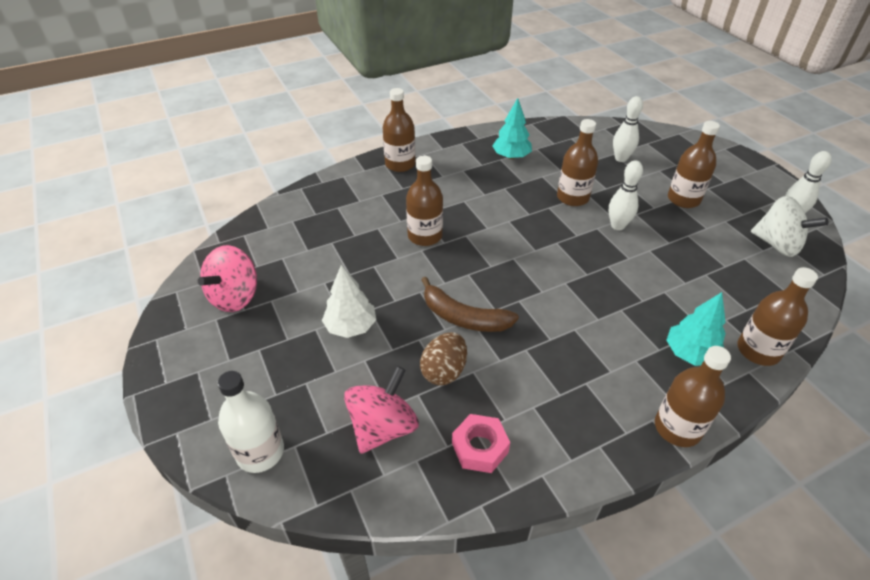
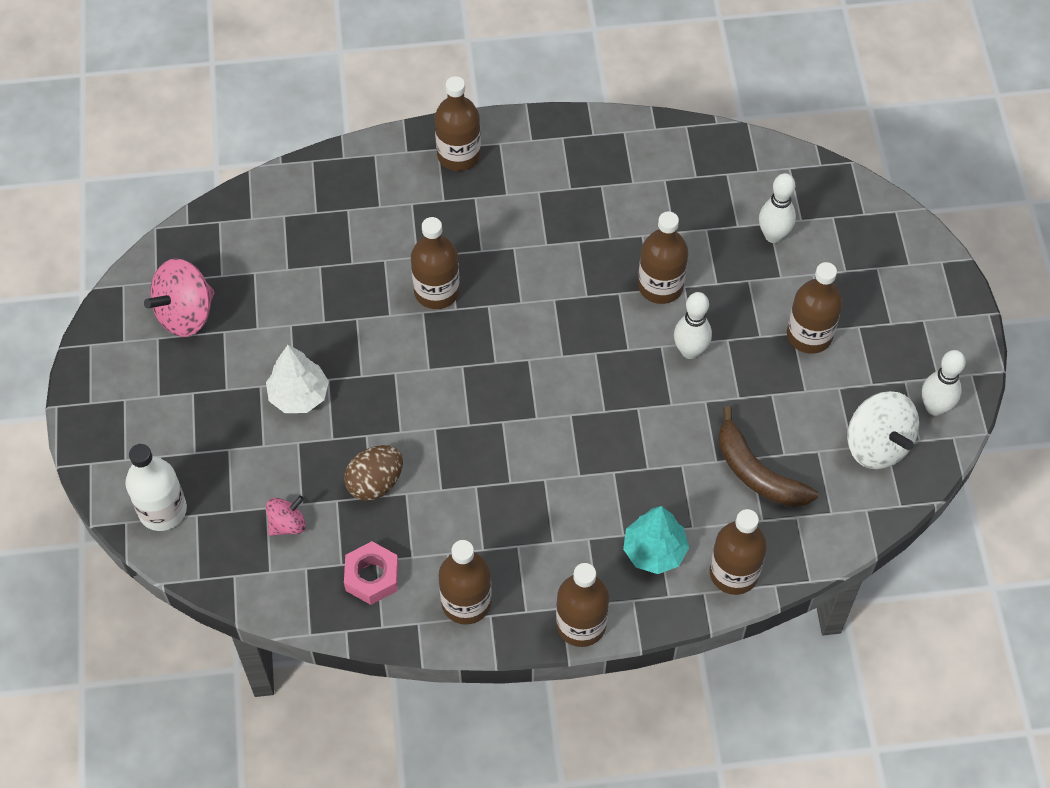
camera: 20 degrees right, 15 degrees up
(383, 427) = (287, 524): pink spinning top -> pink spinning top, size x0.57
(464, 317) = (428, 424): brown banana -> brown banana (757, 473)
(511, 156) = (619, 185): turquoise tree -> none
(573, 442) = (466, 602): none -> brown bottle

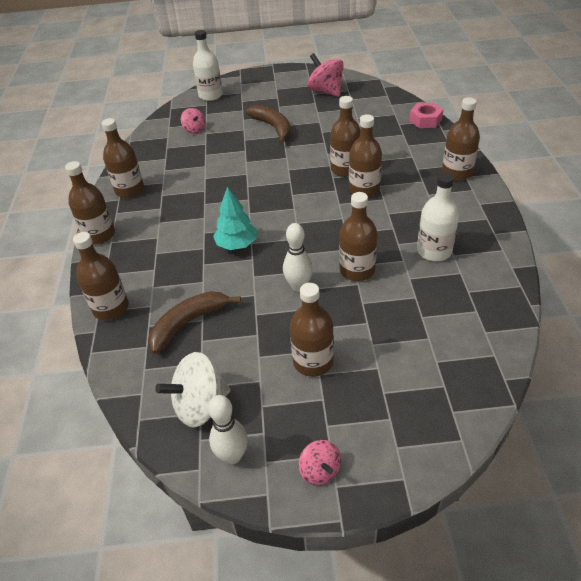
camera: 95 degrees right, 15 degrees down
(299, 395) = (273, 127): white tree -> brown banana
(372, 577) = (156, 157): pink nut -> pink nut (425, 120)
(375, 483) = (213, 155): brown egg -> none
(490, 269) = (364, 189): none -> brown bottle
(625, 201) = (434, 251): none -> white bottle
(654, 551) = (139, 267): turquoise tree -> turquoise tree (237, 244)
(773, 235) = (415, 340): white bowling pin -> none
(942, 329) = (320, 470): none -> pink spinning top

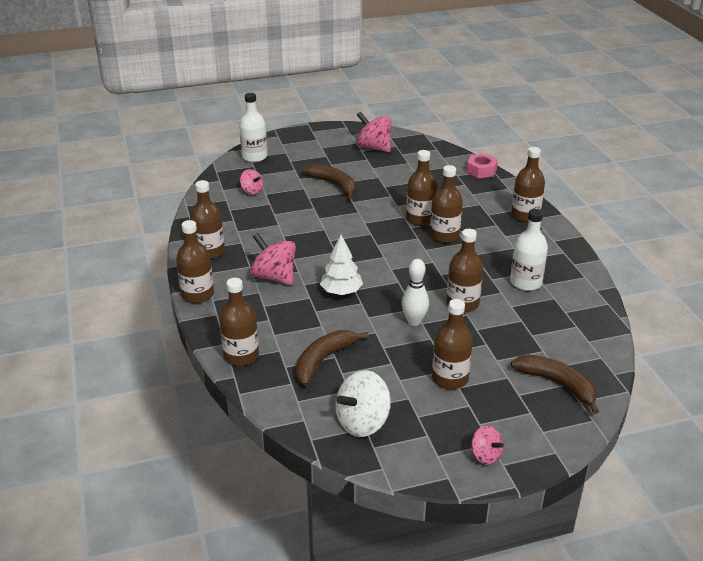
camera: 15 degrees left, 10 degrees down
(178, 222) = (274, 277): none -> pink spinning top
(232, 456) = (407, 455): white bowling pin -> none
(237, 244) = (341, 292): turquoise tree -> white tree
(433, 384) = (557, 384): none -> brown banana

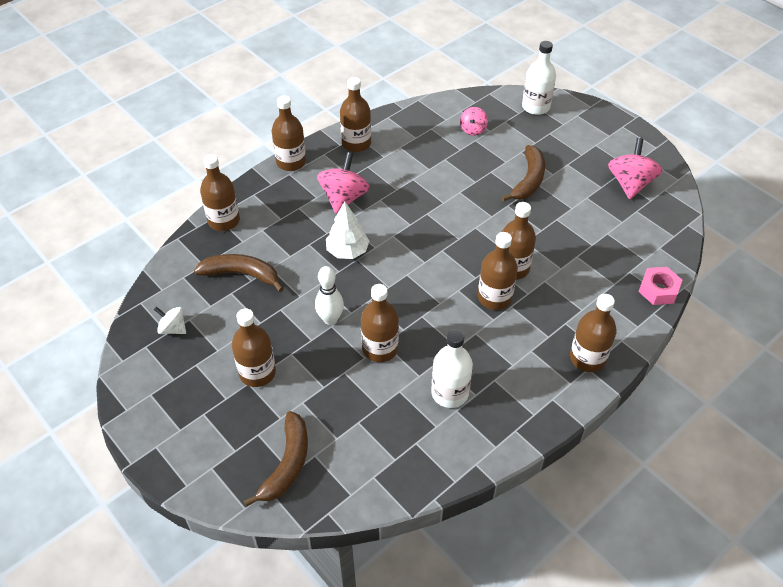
camera: 65 degrees right, 15 degrees up
(362, 422) = (173, 329): white spinning top -> white spinning top, size x0.57
(485, 455) = (162, 430): pink spinning top -> none

